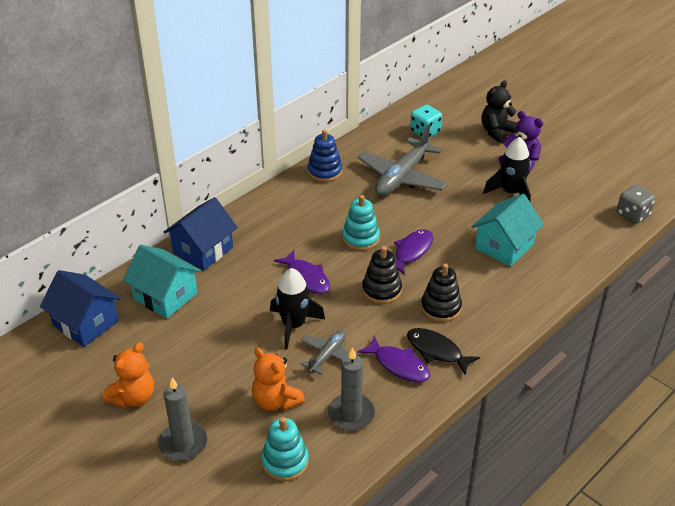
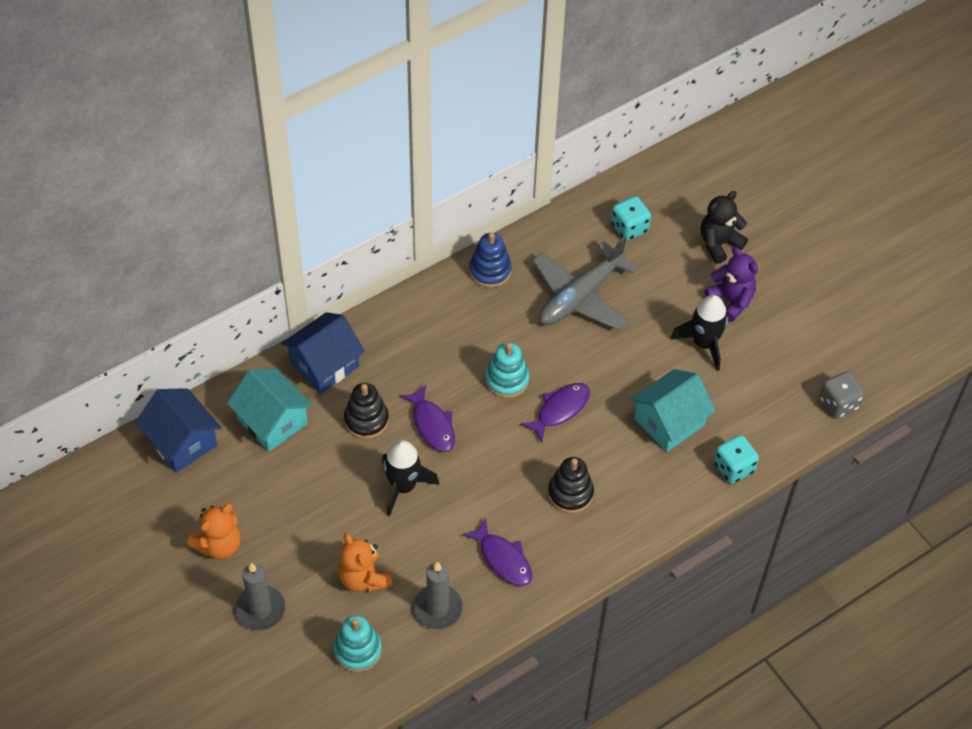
camera: 10 degrees right, 15 degrees up
(328, 355) = (431, 532): grey plane -> none
(381, 290) = (511, 457): black stacking toy -> black stacking toy (366, 420)
(437, 351) = (549, 549): black fish -> none
(569, 269) = (733, 467): none -> turquoise dice

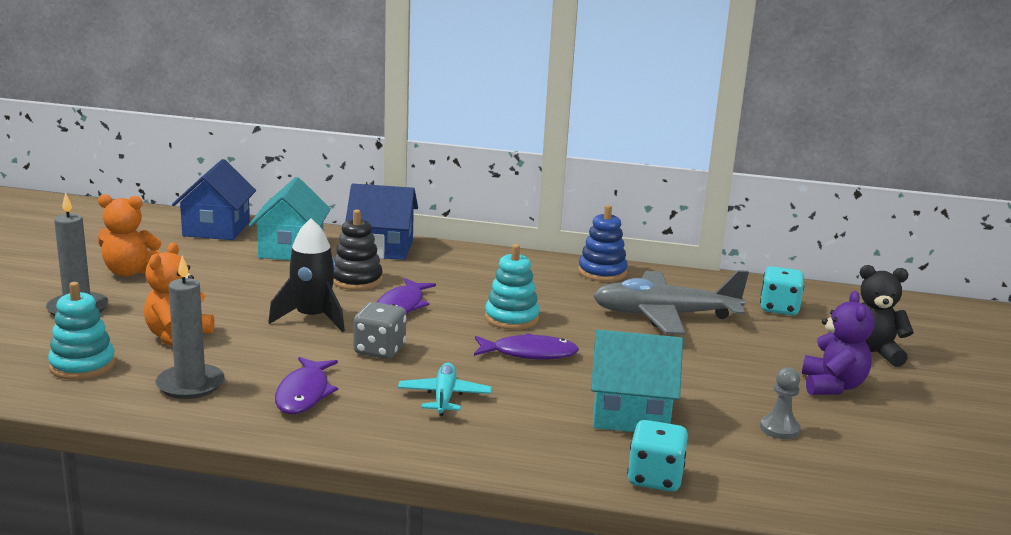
camera: 45 degrees right, 35 degrees down
(570, 493) = (444, 397): black stacking toy -> turquoise plane
(704, 343) = (756, 393): black rocket -> none
(744, 369) = (779, 429): none -> grey pawn
(838, 403) = (877, 510): grey dice -> grey dice (379, 350)

